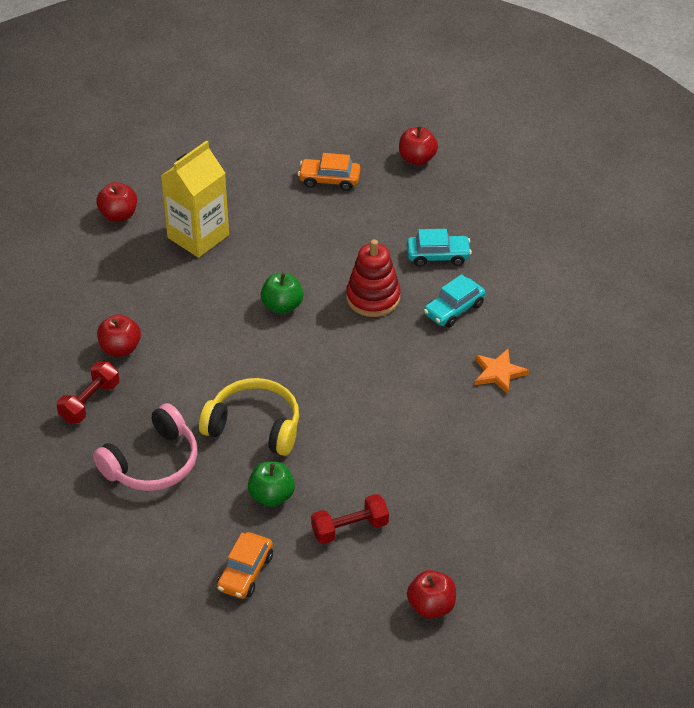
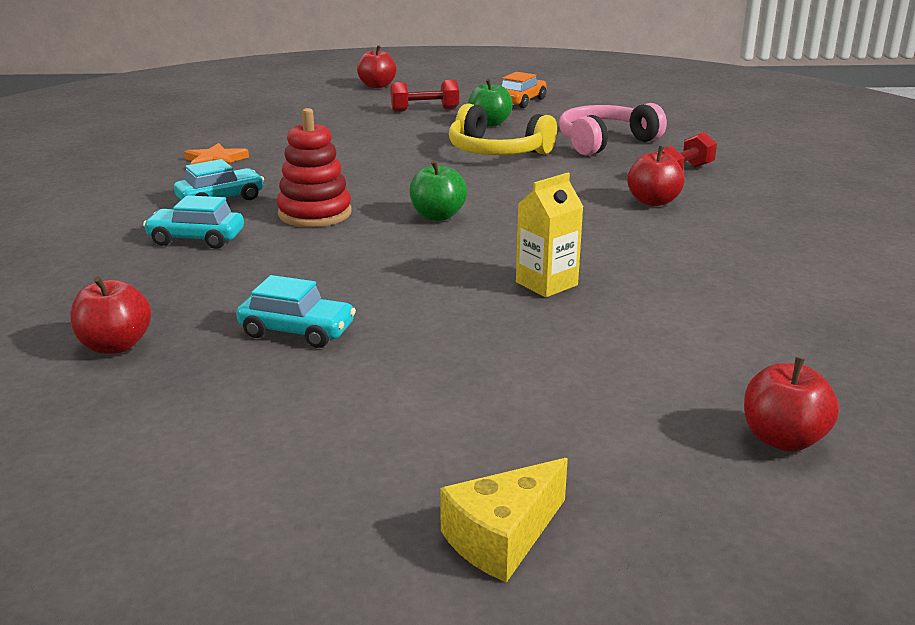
camera: 170 degrees left, 20 degrees down
(118, 215) = (686, 318): red apple -> red apple (782, 439)
(198, 236) = (546, 284): yellow carton -> yellow carton, size x0.61
(206, 88) = (502, 537): none -> yellow cheese
(329, 180) = (297, 331): orange car -> turquoise car

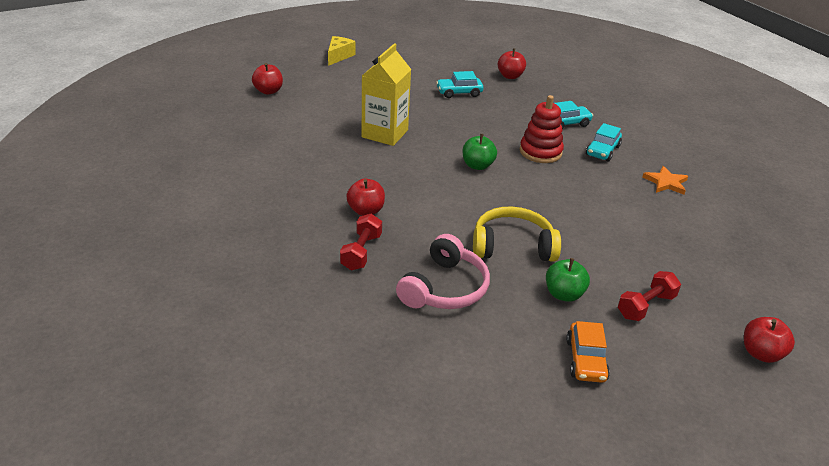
camera: 150 degrees right, 10 degrees up
(546, 284) = (385, 134): yellow carton -> yellow carton, size x1.63

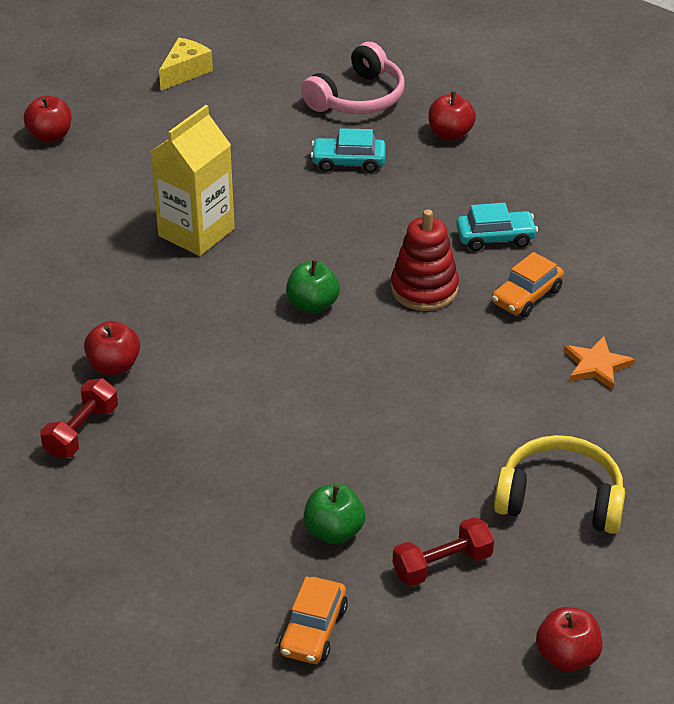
camera: 15 degrees right, 5 degrees up
(444, 288) = (172, 501): pink headphones -> pink headphones (357, 98)
(512, 246) = (298, 448): yellow headphones -> yellow headphones (560, 499)
(602, 151) = (526, 296): turquoise car -> orange car

